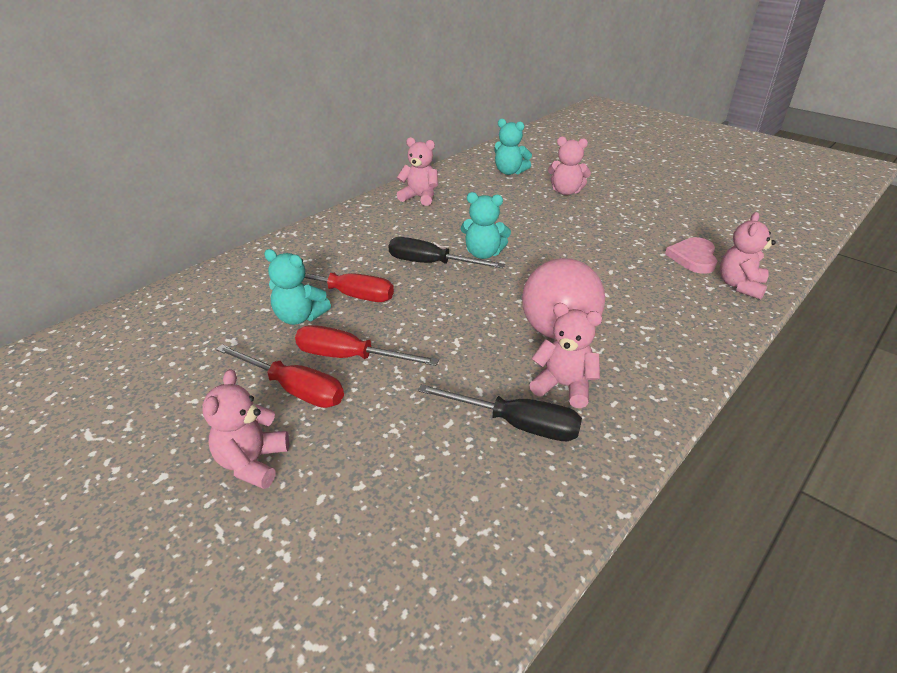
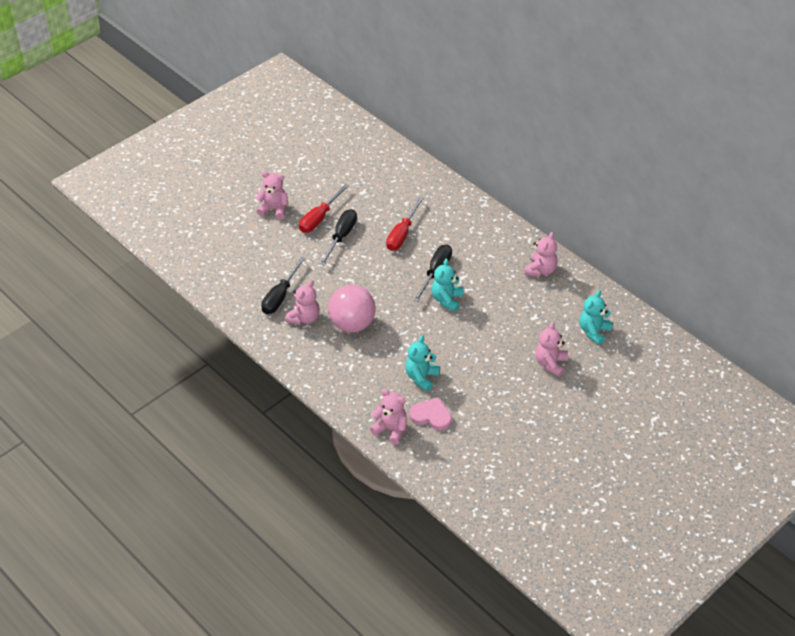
camera: 95 degrees right, 10 degrees up
(299, 317) = (381, 215): turquoise teddy bear -> turquoise teddy bear (421, 377)
(350, 357) = (341, 237): red screwdriver -> black screwdriver

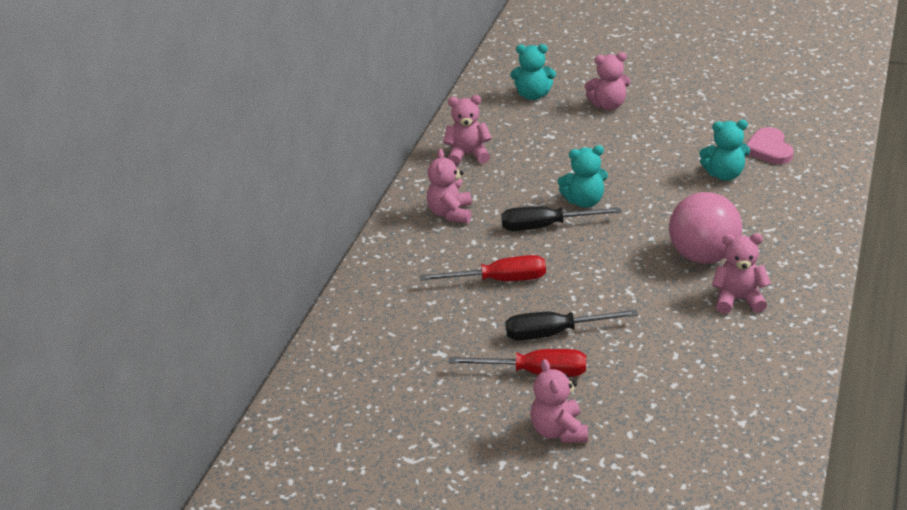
camera: 115 degrees left, 10 degrees down
(280, 296) = (724, 339): black screwdriver -> none
(391, 429) = (821, 167): pink teddy bear -> pink teddy bear (451, 213)

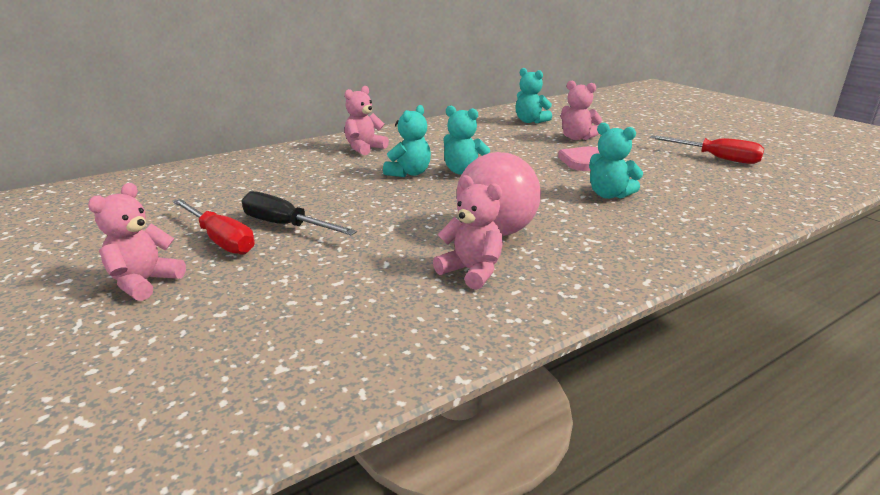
camera: 35 degrees right, 10 degrees down
(468, 155) = (433, 131): pink teddy bear -> none
(499, 280) = (319, 185): red screwdriver -> red screwdriver (716, 158)
(546, 226) = (409, 173): black screwdriver -> turquoise teddy bear
(769, 149) = (680, 195): pink heart -> pink heart (582, 161)

